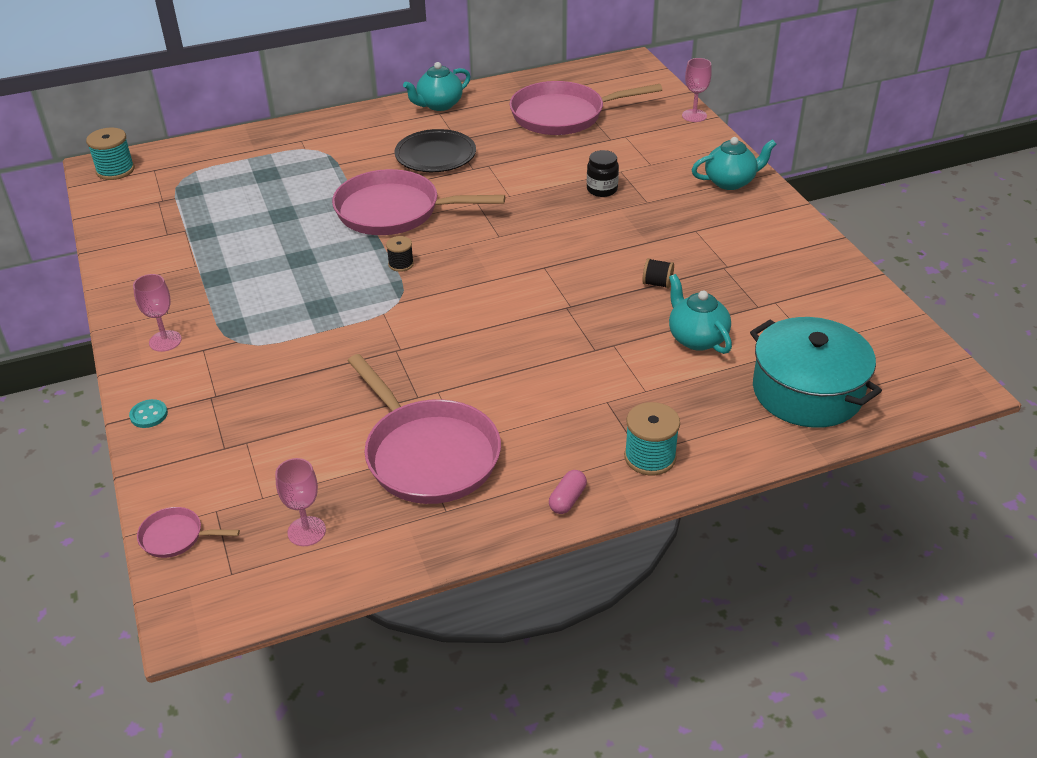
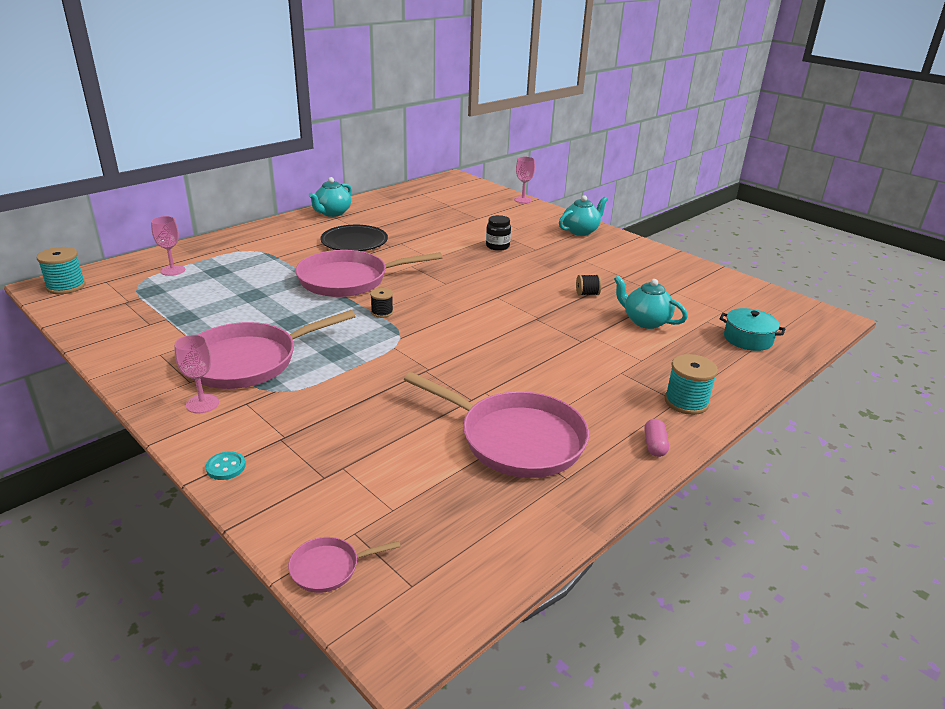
camera: 25 degrees left, 10 degrees down
(306, 531) = (457, 527): pink goblet -> pink goblet (173, 270)
(563, 115) = (432, 209): pink pan -> pink pan (248, 361)
(807, 391) = (747, 339): turquoise pot -> turquoise pot, size x0.57

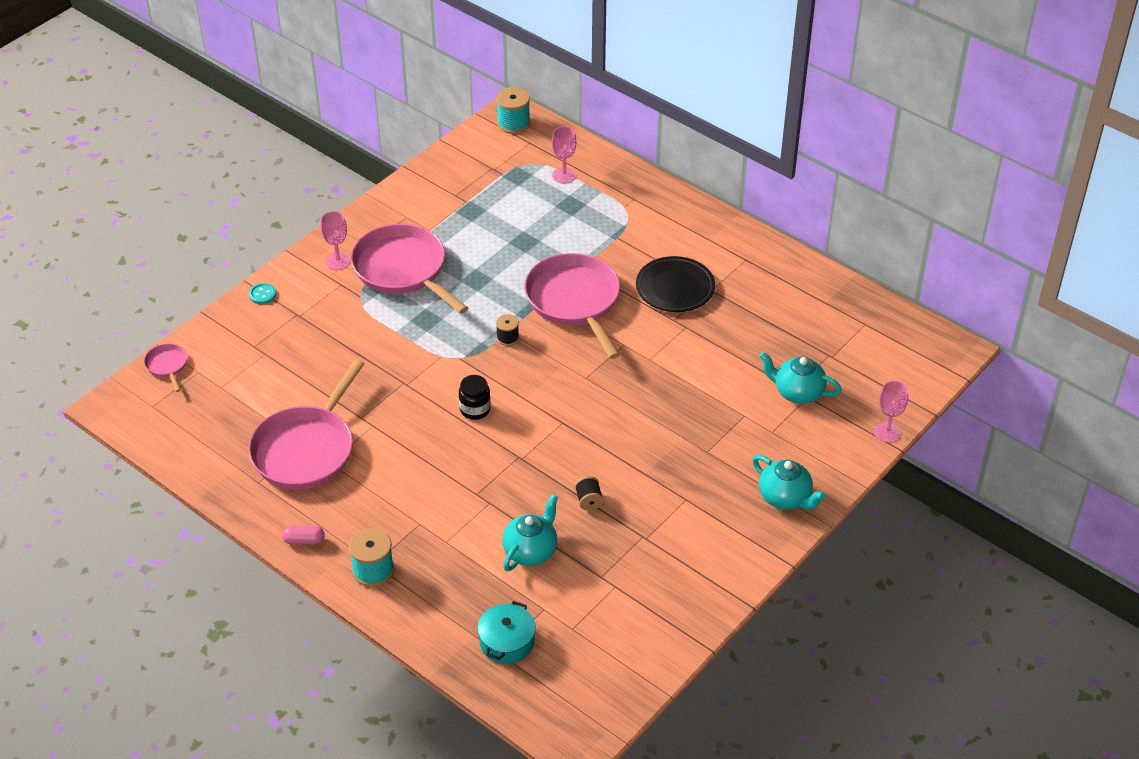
camera: 85 degrees right, 15 degrees up
(332, 213) = (759, 253): turquoise teapot -> turquoise teapot (797, 392)
(497, 246) = (704, 414): black jar -> black jar (475, 409)

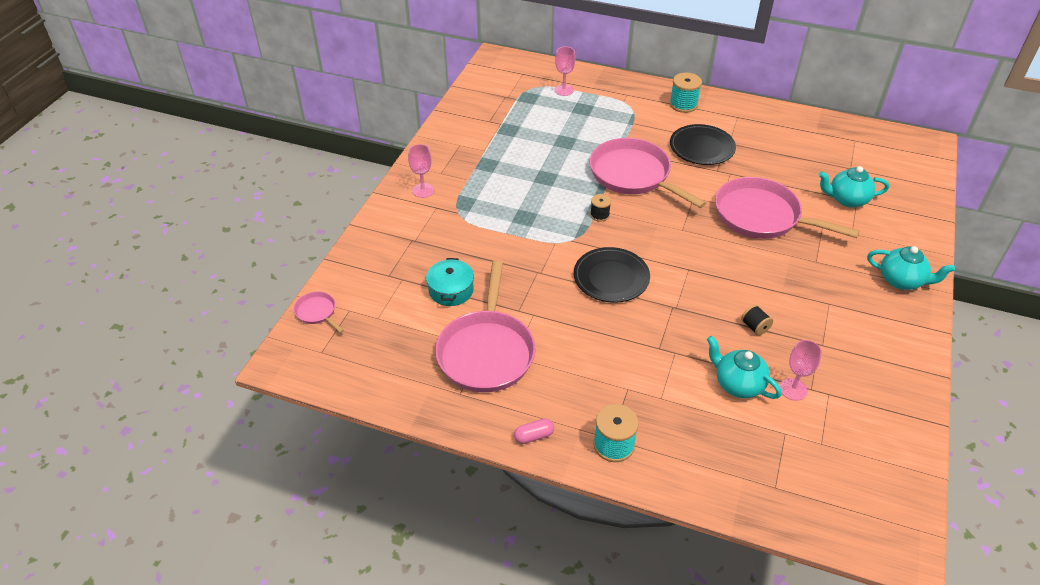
camera: 20 degrees left, 0 degrees up
(262, 294) = (372, 231): turquoise button -> none
(403, 270) = (481, 184): pink pan -> pink pan (762, 216)
(475, 409) = (611, 278): black jar -> black plate
(507, 642) = (775, 475): turquoise pot -> turquoise pot (451, 290)
(513, 123) = (502, 63): turquoise spool -> turquoise spool (683, 104)
(531, 551) = (738, 384): turquoise teapot -> turquoise teapot turned 60 degrees counterclockwise
(887, 432) = (933, 211): pink goblet -> pink goblet (793, 389)

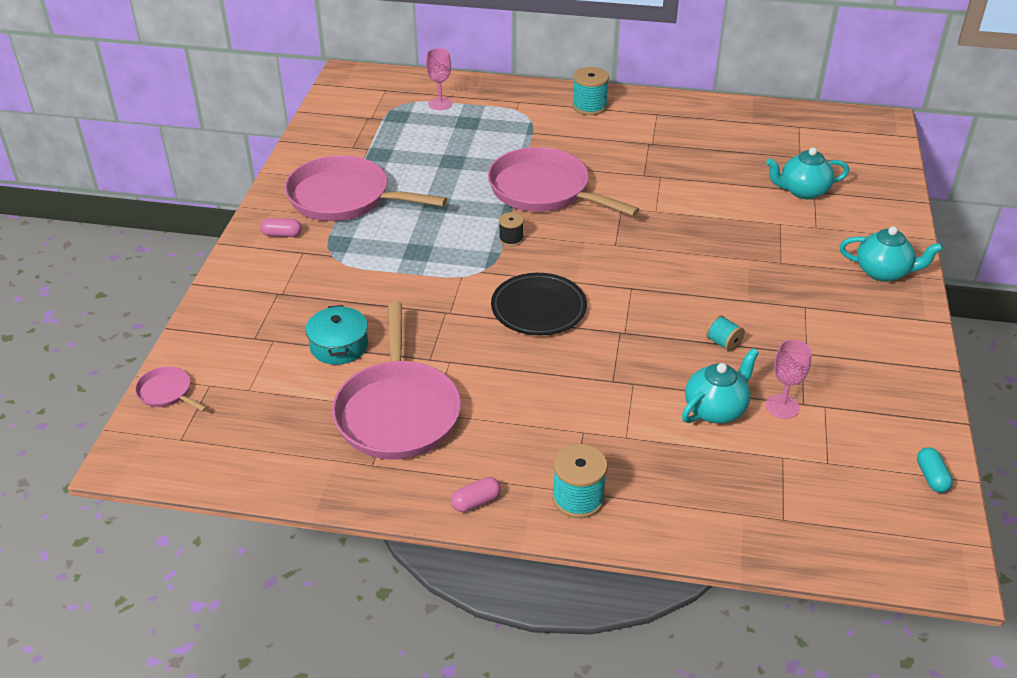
camera: 10 degrees left, 5 degrees down
(423, 190) = (282, 234): pink goblet -> pink capsule
(701, 148) = (621, 152): black plate -> none
(738, 384) = (716, 409): turquoise teapot -> turquoise teapot turned 105 degrees clockwise
(755, 327) = (723, 343): black spool -> turquoise spool
(762, 216) = (707, 220): pink pan -> pink pan (345, 198)
(906, 469) = (931, 477): none -> turquoise capsule

